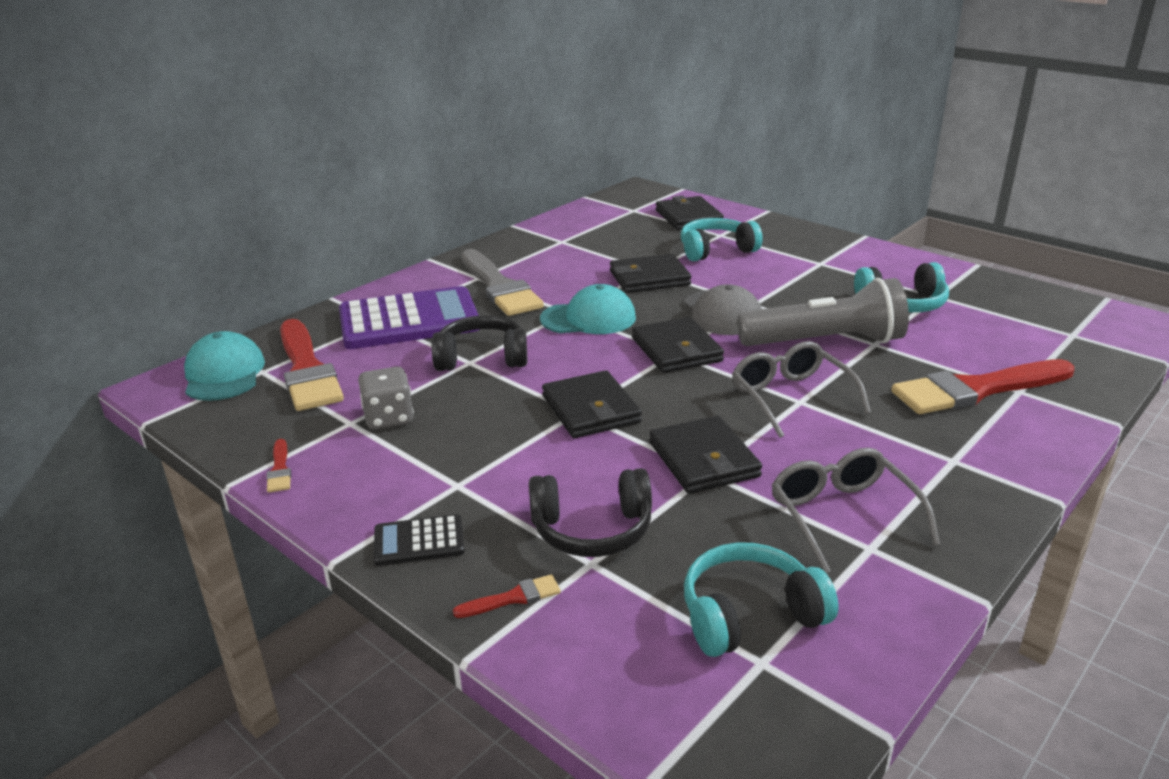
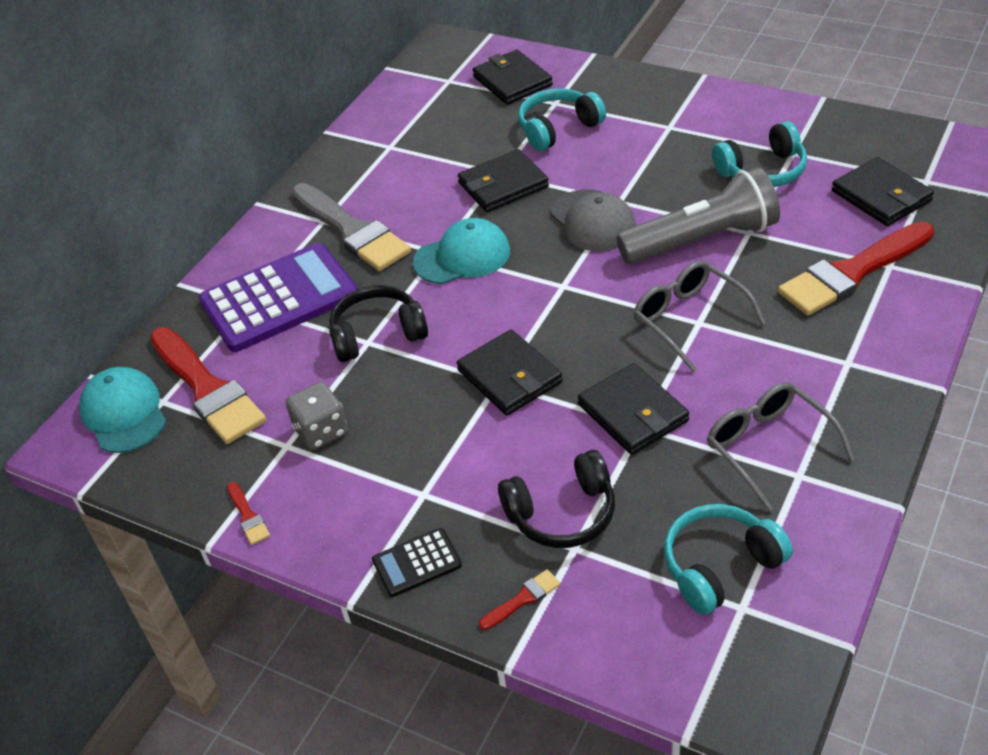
camera: 10 degrees left, 15 degrees up
(676, 350) = (564, 281): black wallet -> black wallet (881, 196)

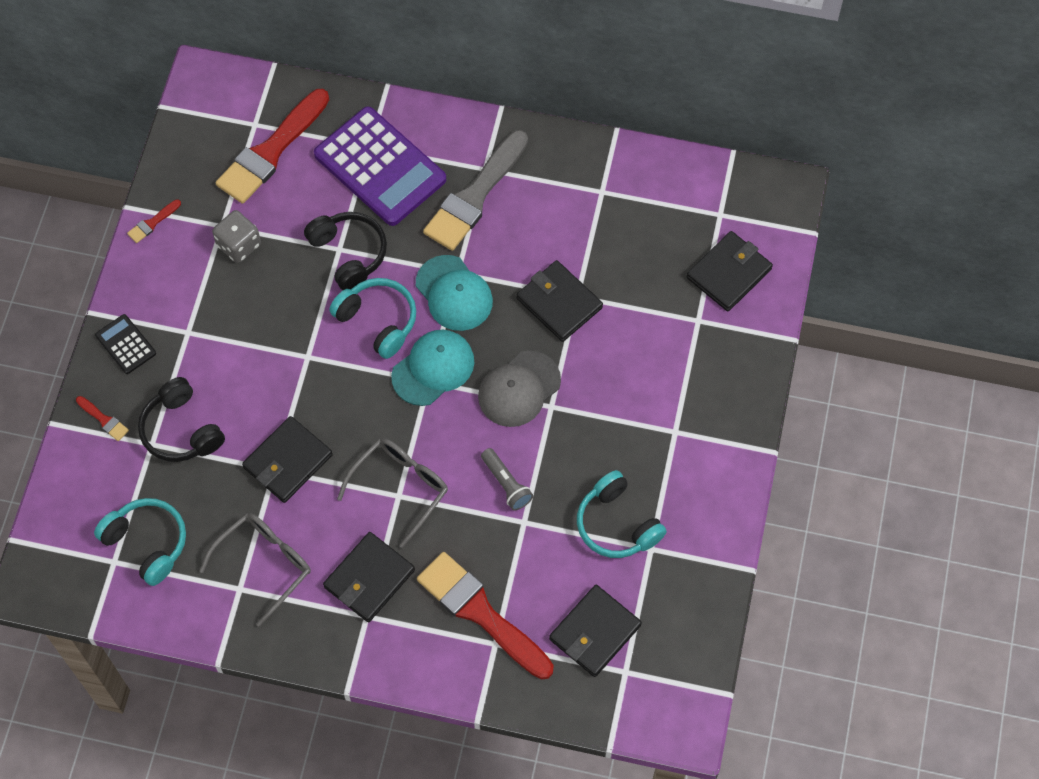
camera: 70 degrees right, 20 degrees up
(124, 413) = (239, 103): turquoise cap -> turquoise cap (433, 368)
(509, 376) = (315, 363): black wallet -> black wallet (369, 578)
(558, 128) = (655, 332): turquoise headphones -> turquoise headphones (378, 321)
(701, 240) = (506, 484): grey flashlight -> grey flashlight, size x0.47

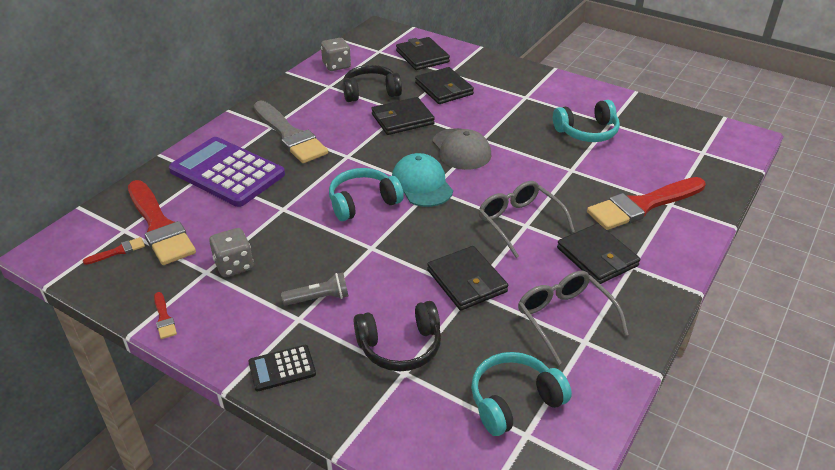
camera: 70 degrees left, 25 degrees down
(104, 420) = (357, 406): red brush -> red brush (118, 251)
(349, 254) = (291, 204): black headphones -> black headphones (371, 92)
(380, 167) = (227, 172): purple calculator -> purple calculator turned 120 degrees counterclockwise
(454, 293) = (364, 161): turquoise cap -> none
(506, 484) = (537, 171): grey flashlight -> grey flashlight (318, 298)
(595, 632) = (669, 158): black wallet -> black wallet (444, 89)
(657, 179) = (336, 65): none -> grey dice

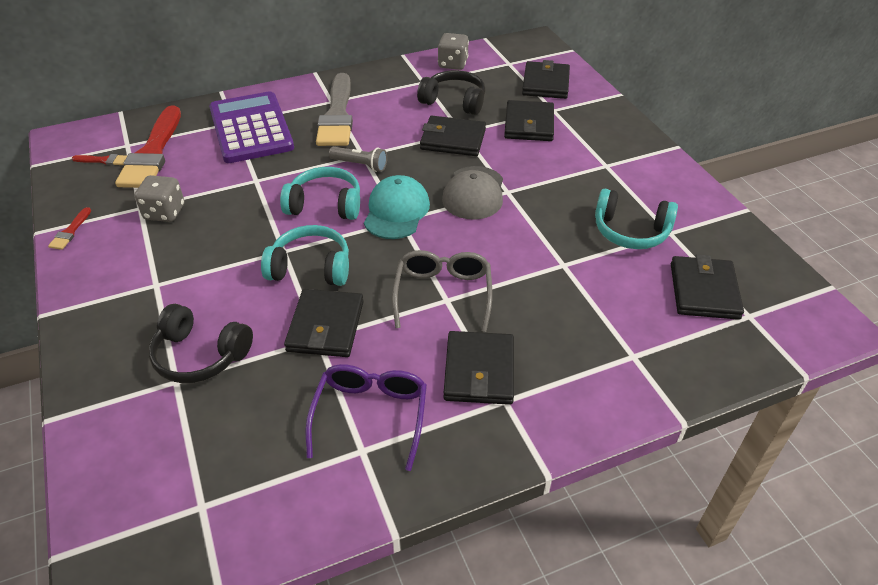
camera: 35 degrees right, 5 degrees up
(282, 368) = (96, 321): black calculator -> none
(318, 298) = (190, 275): grey flashlight -> grey flashlight (360, 165)
(514, 401) = (229, 467): turquoise headphones -> turquoise headphones (311, 267)
(564, 318) = (370, 415): grey glasses -> purple glasses
(642, 205) = (597, 341): red brush -> none
(665, 149) = (704, 291): none -> black wallet

